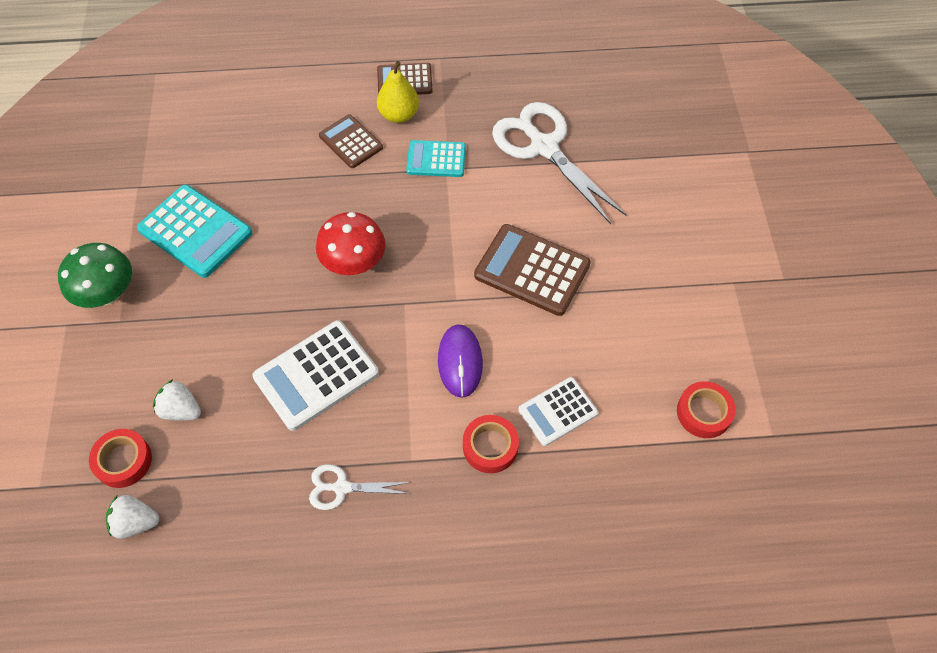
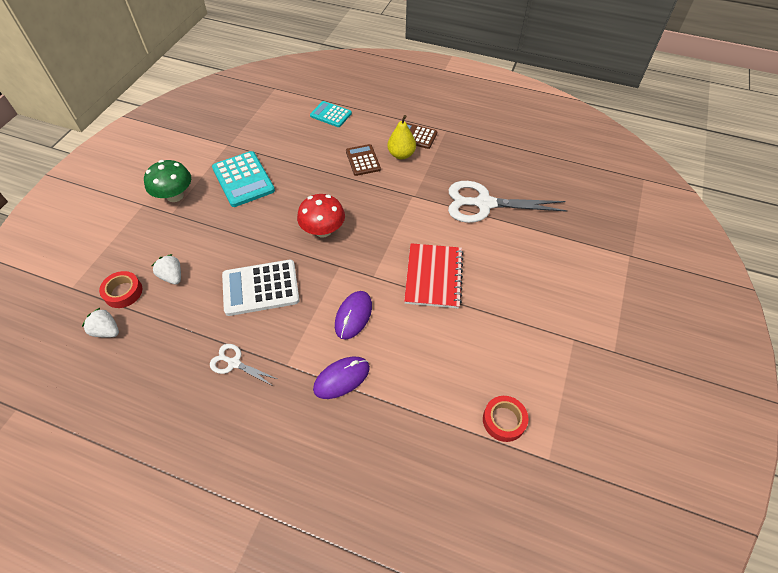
camera: 25 degrees right, 5 degrees down
(436, 159) = (409, 188): turquoise calculator -> turquoise calculator (331, 114)
(490, 447) = (341, 378): red tape -> purple mouse
(532, 270) = (433, 277): brown calculator -> red notebook
(544, 147) = (484, 204): white scissors -> white scissors turned 75 degrees counterclockwise
(557, 411) = (399, 375): white calculator -> none

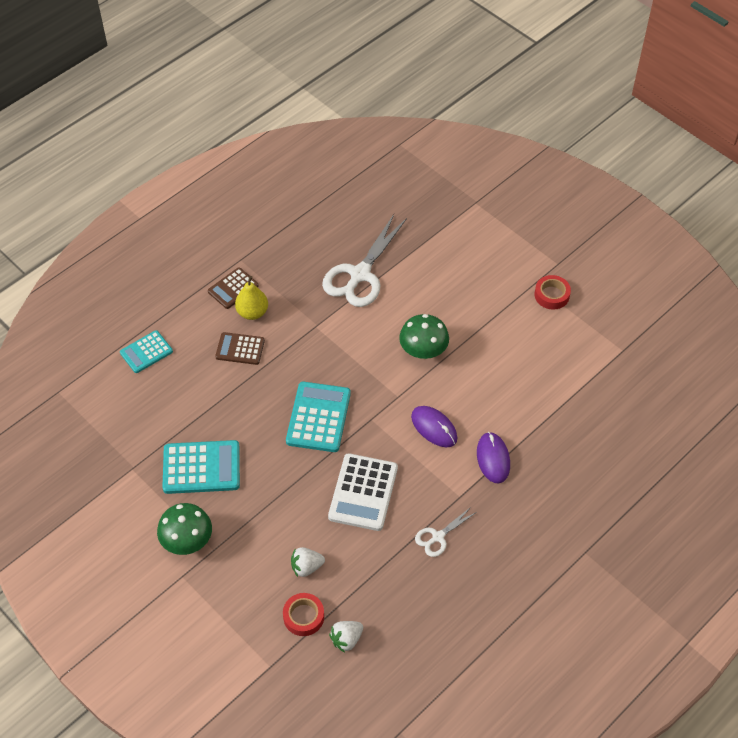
camera: 65 degrees left, 0 degrees up
(323, 230) = (318, 417): red mushroom -> turquoise calculator
(433, 277) = (423, 351): red notebook -> green mushroom
(504, 420) = (581, 363): red tape -> red tape (551, 295)

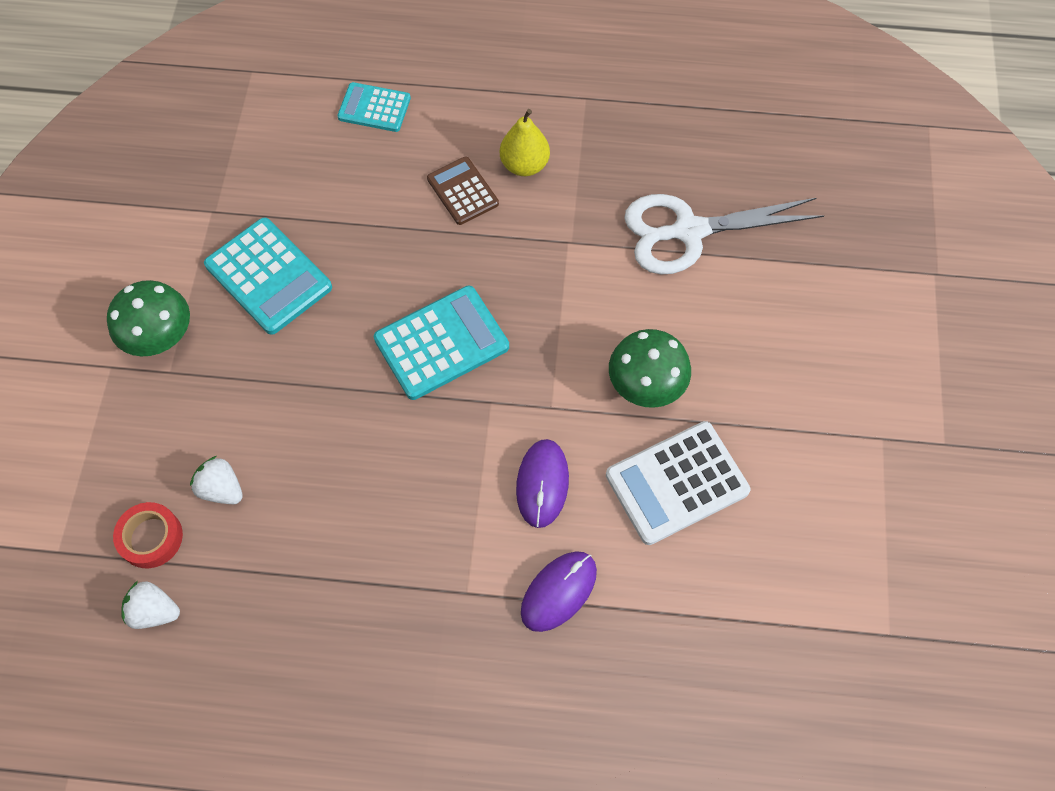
camera: 50 degrees right, 10 degrees up
(233, 288) = (538, 121): brown calculator -> none
(363, 492) = (377, 473): white calculator -> white calculator (676, 483)
(438, 537) = (384, 611): white scissors -> none
(551, 295) = (886, 474): red tape -> none

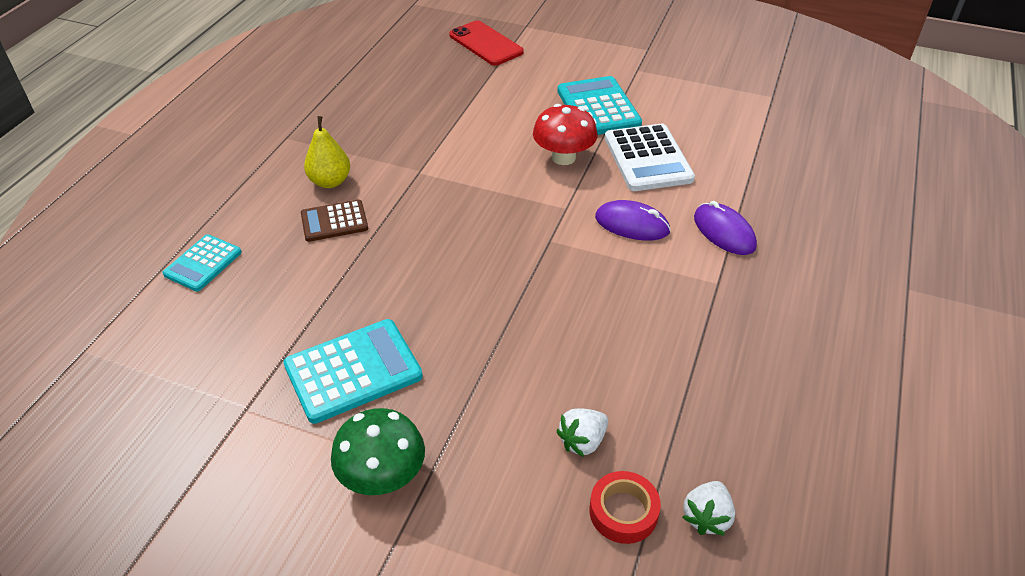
camera: 75 degrees left, 20 degrees down
(441, 343) = (482, 260): turquoise calculator -> turquoise calculator (598, 107)
(646, 385) = (563, 157): green mushroom -> red mushroom
(688, 231) = (441, 112): white scissors -> none
(865, 237) = (485, 44): none -> red phone

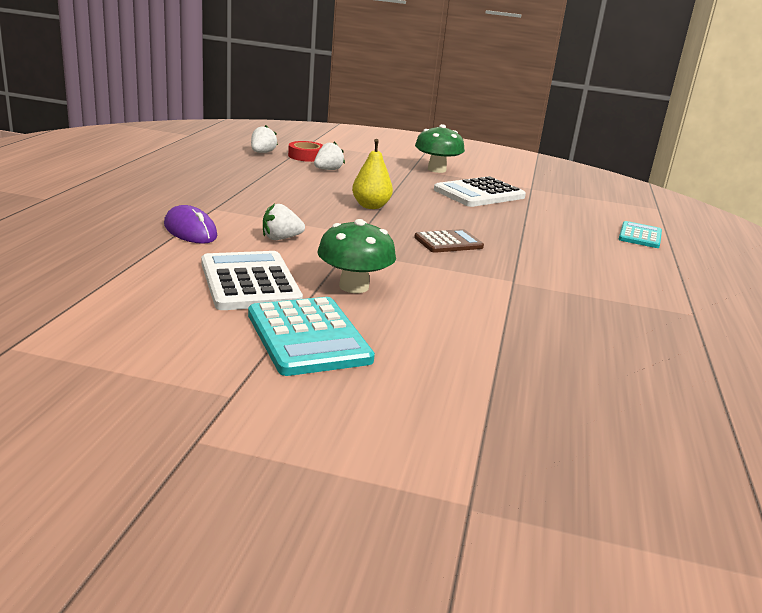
camera: 170 degrees right, 20 degrees down
(330, 181) = (598, 277): yellow pear -> yellow pear (370, 206)
(334, 221) = (562, 252): brown calculator -> brown calculator (448, 242)
(353, 371) = (479, 194): turquoise calculator -> white calculator
(485, 44) = (533, 453): red phone -> none
(563, 157) = (354, 286): red mushroom -> green mushroom
(632, 224) = (281, 238): purple mouse -> white strawberry

